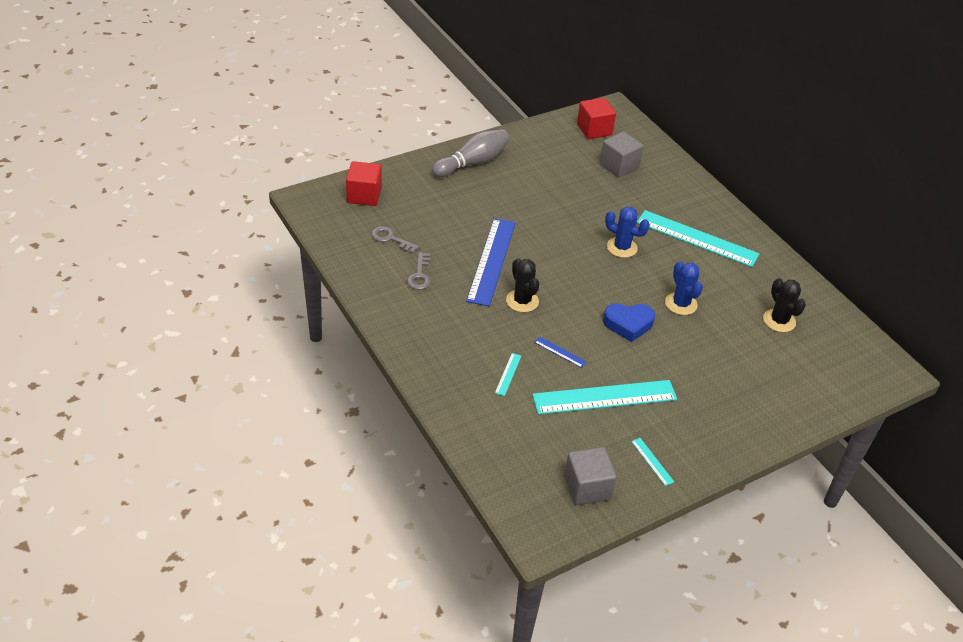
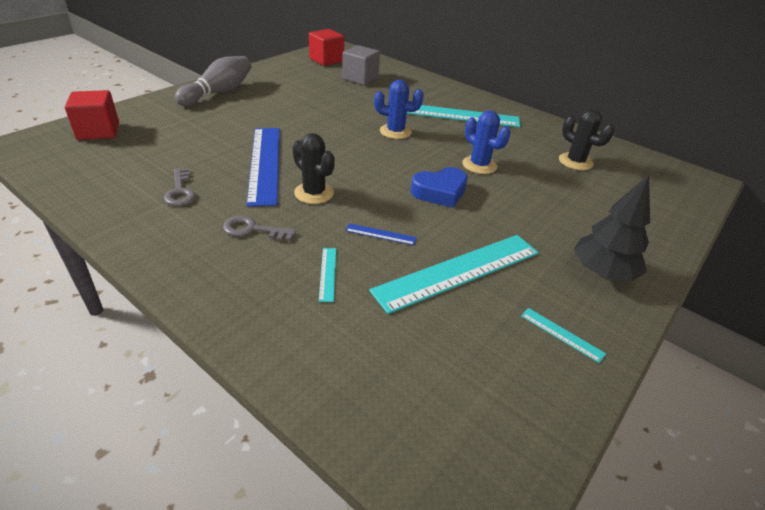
camera: 20 degrees left, 5 degrees down
(390, 239) = (136, 163): grey key -> grey key (253, 229)
(587, 487) = (505, 400): grey cube -> none
(718, 428) = (602, 272): none -> black tree

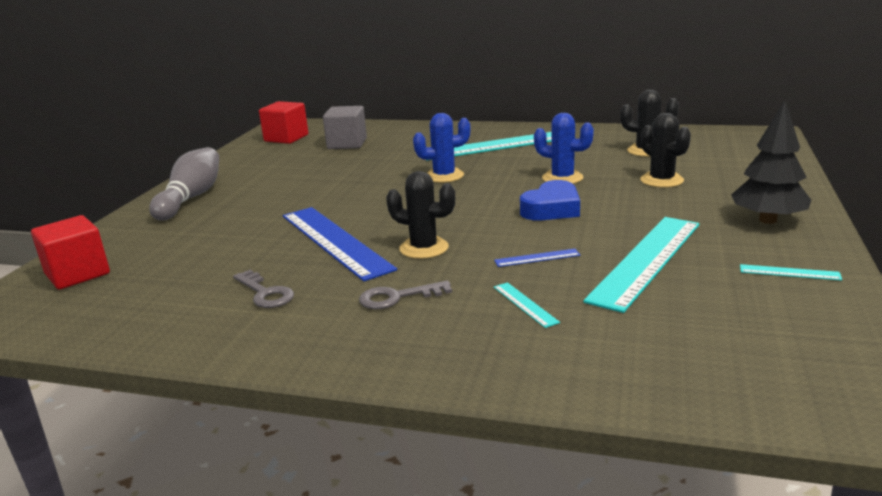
camera: 20 degrees left, 15 degrees down
(556, 196) = (661, 180): none -> black cactus

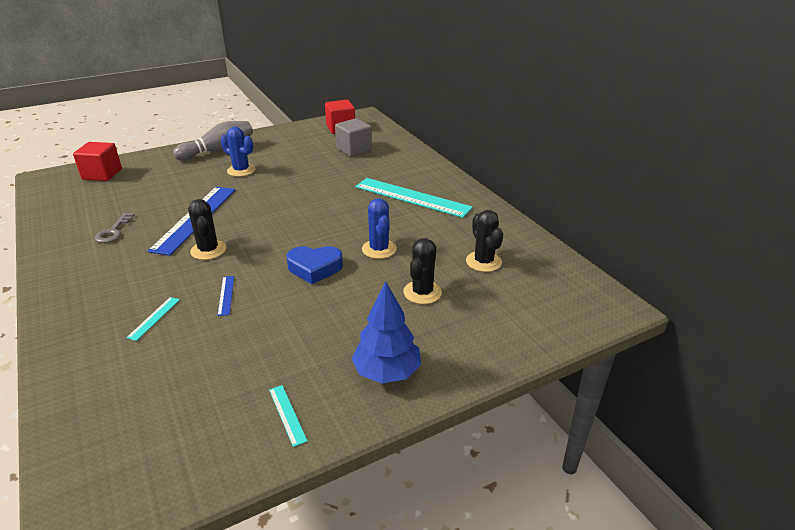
camera: 45 degrees right, 10 degrees up
(397, 297) = (134, 271): grey key -> none
(444, 176) = (333, 205): blue cactus -> blue cactus (241, 170)
(537, 258) = (226, 295): blue ruler -> blue ruler turned 45 degrees clockwise
(646, 260) = (257, 340): turquoise ruler -> none
(767, 220) = (387, 372): black tree -> blue tree

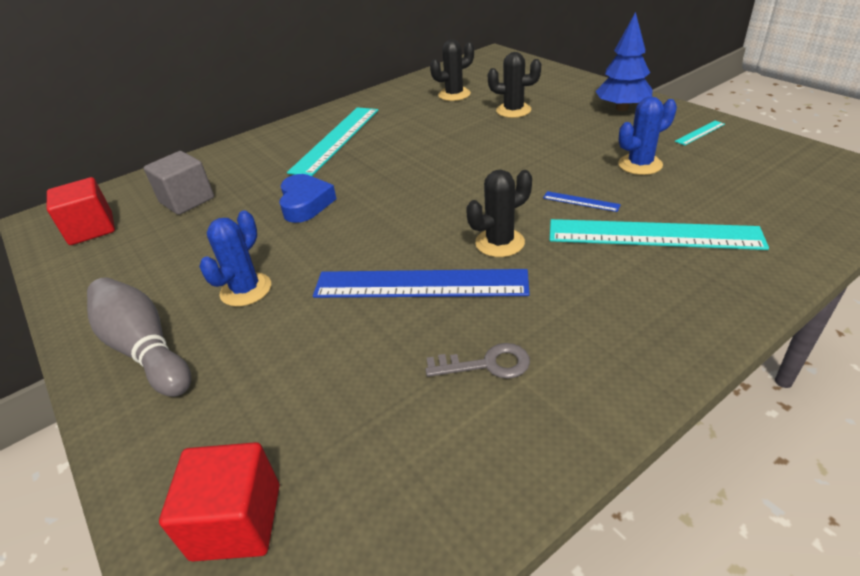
camera: 95 degrees left, 5 degrees up
(154, 318) = (653, 234): turquoise ruler -> turquoise ruler, size x2.47
(226, 295) = (581, 201): blue ruler -> blue ruler turned 45 degrees clockwise
(314, 268) = (502, 164): blue heart -> blue heart (305, 204)
(379, 249) = (452, 139): blue cactus -> blue cactus (640, 165)

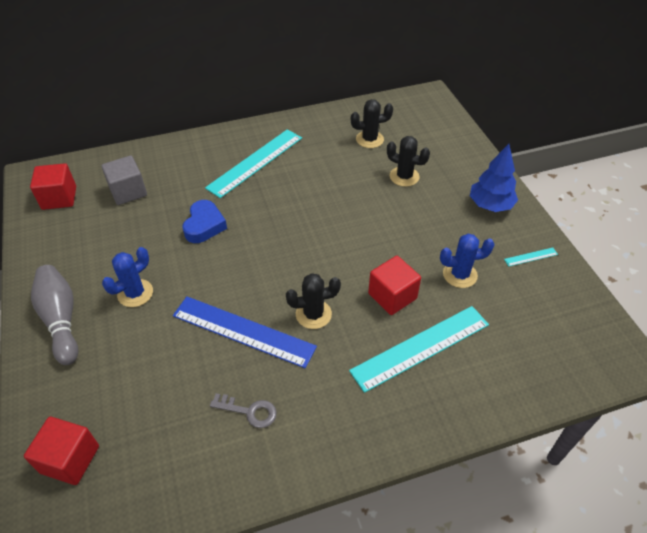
camera: 15 degrees right, 10 degrees up
(581, 201) = (392, 296): blue ruler -> red cube
(653, 234) = (420, 347): turquoise ruler -> turquoise ruler turned 60 degrees counterclockwise

